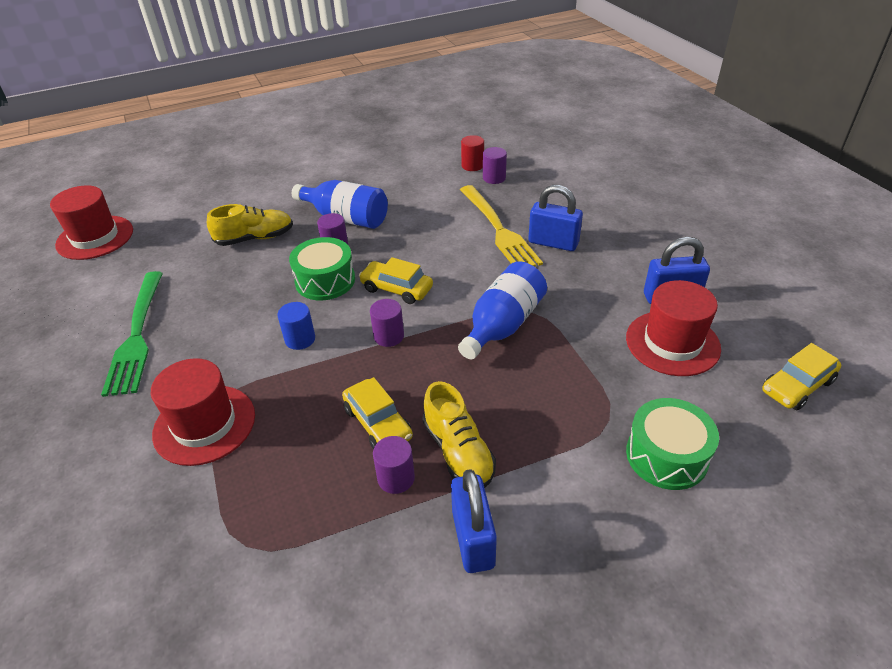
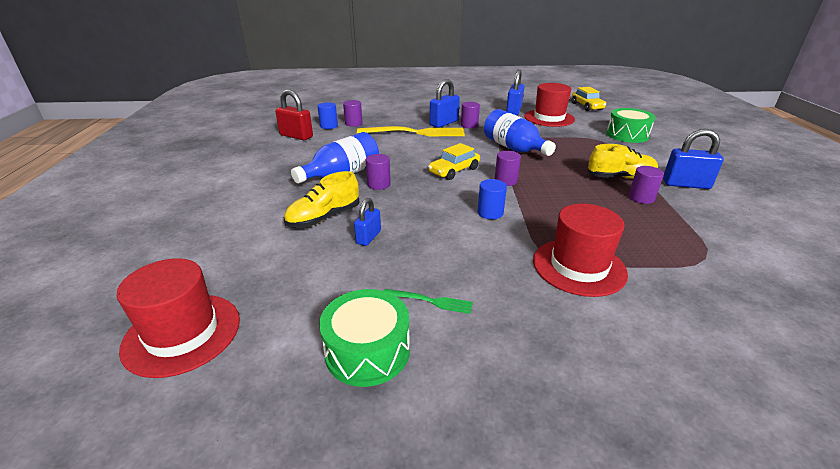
camera: 70 degrees left, 10 degrees down
(137, 335) = (430, 301): green fork -> green fork, size x0.45
(228, 273) = (368, 237): none -> blue padlock
(255, 238) = (324, 218): yellow shoe -> yellow shoe turned 135 degrees counterclockwise
(325, 280) = (421, 194): green drum -> green drum (367, 351)
(378, 423) = (592, 196): yellow car -> none
(428, 158) = (296, 136): none -> red padlock
(472, 165) = (329, 126): red cylinder -> blue cylinder
(563, 266) = (469, 125): none -> purple cylinder

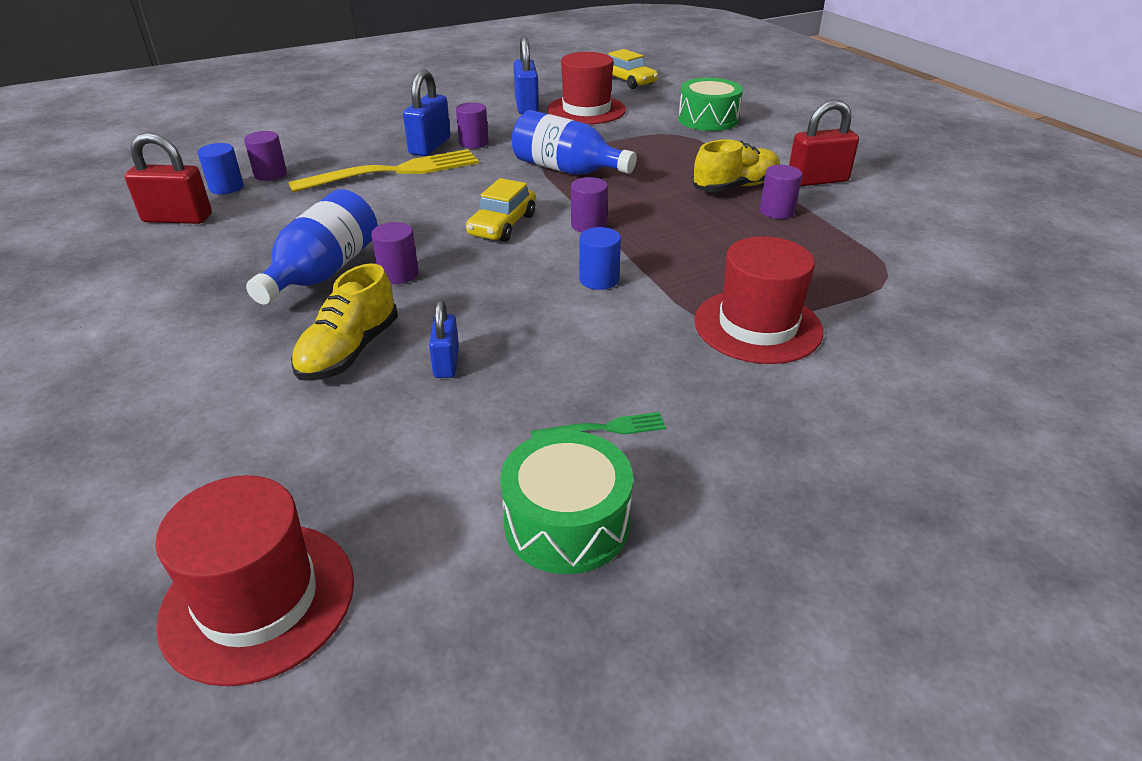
camera: 25 degrees left, 5 degrees up
(686, 184) = (817, 180): blue padlock -> red padlock

